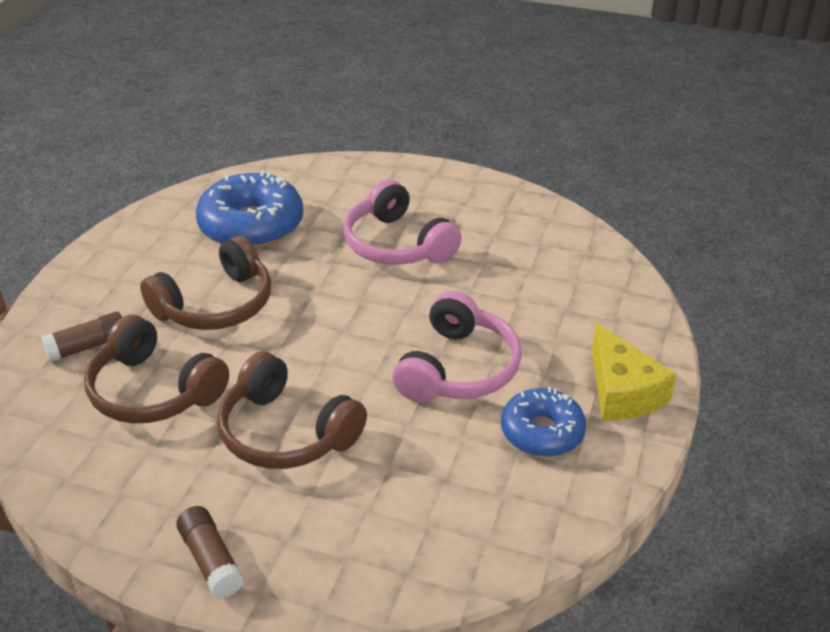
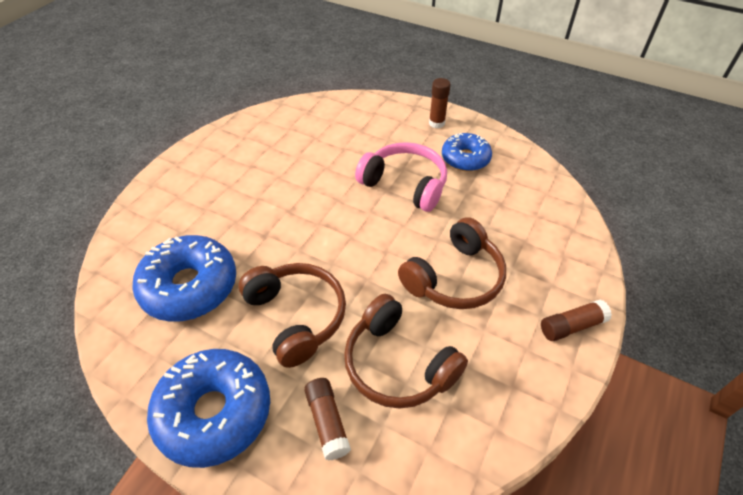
camera: 80 degrees left, 10 degrees up
(104, 273) = (214, 412): none -> blue donut
(154, 391) = (398, 364): brown headphones -> brown headphones turned 90 degrees clockwise
(397, 244) = (259, 196): pink headphones -> none
(622, 392) = (436, 123): yellow cheese -> brown glue stick

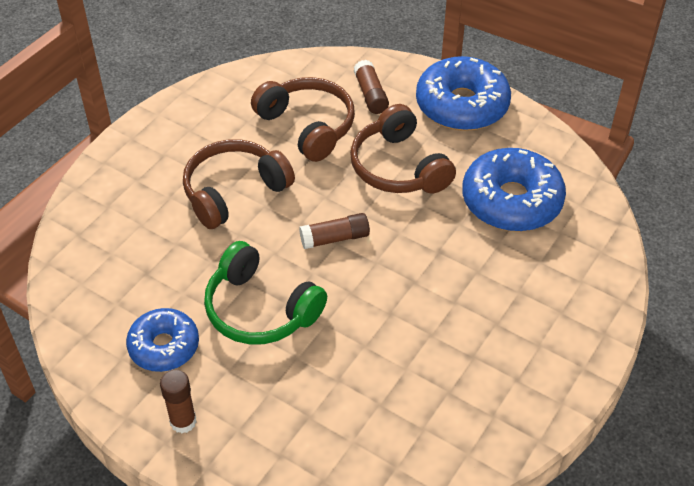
camera: 175 degrees left, 0 degrees up
(405, 184) = (260, 309): pink headphones -> green headphones
(571, 326) = (139, 143): brown glue stick -> brown glue stick (335, 238)

